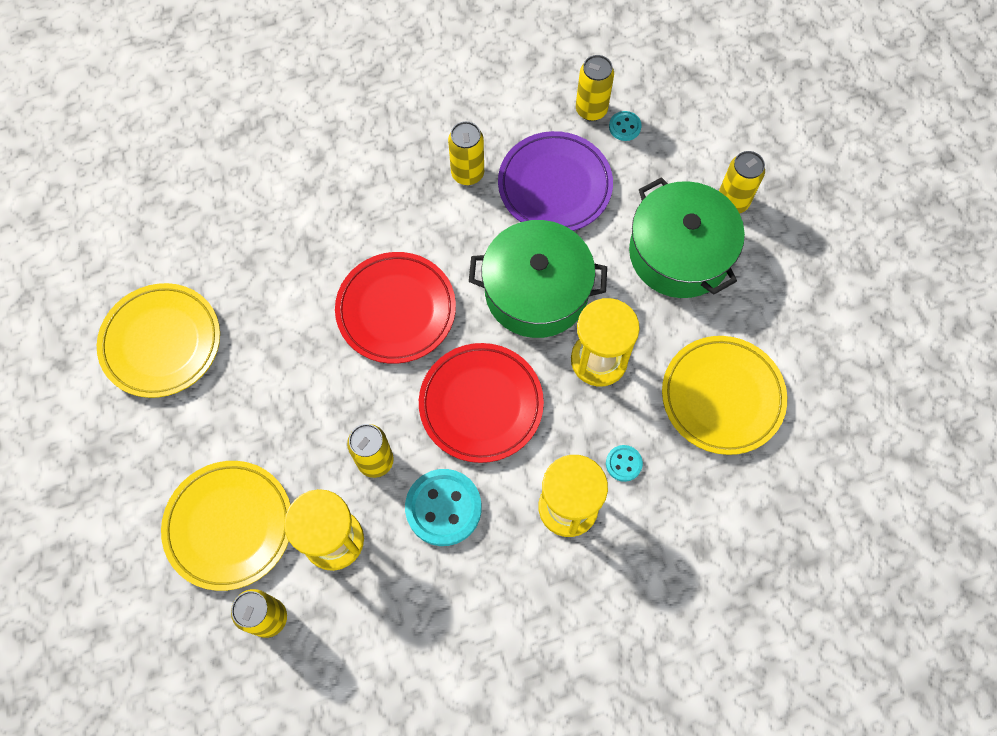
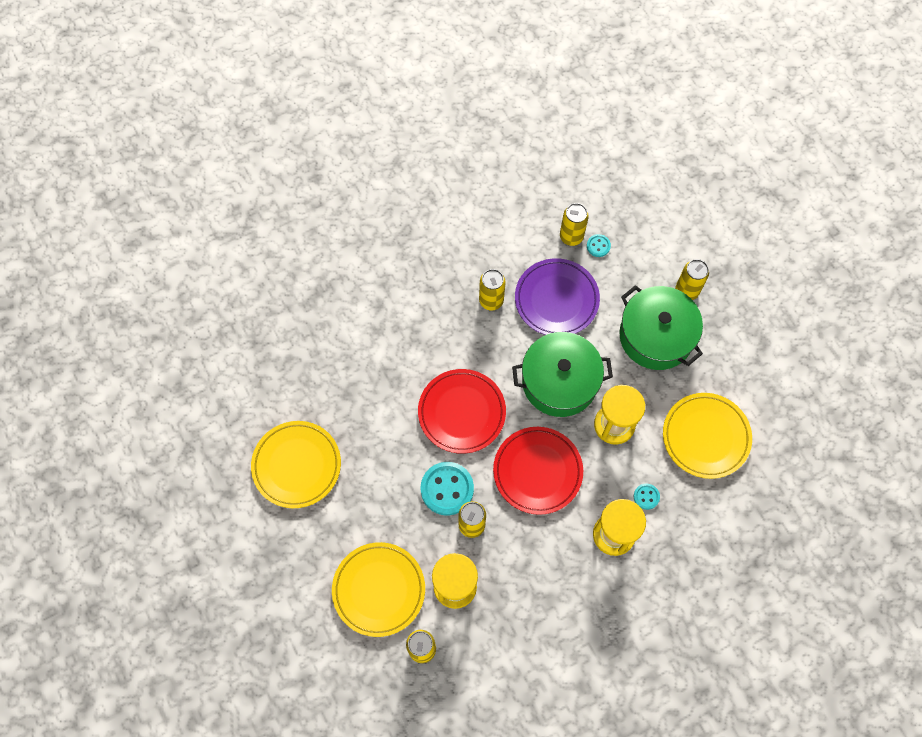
camera: 10 degrees left, 0 degrees up
(443, 508) = (527, 550): turquoise button -> turquoise button (447, 489)

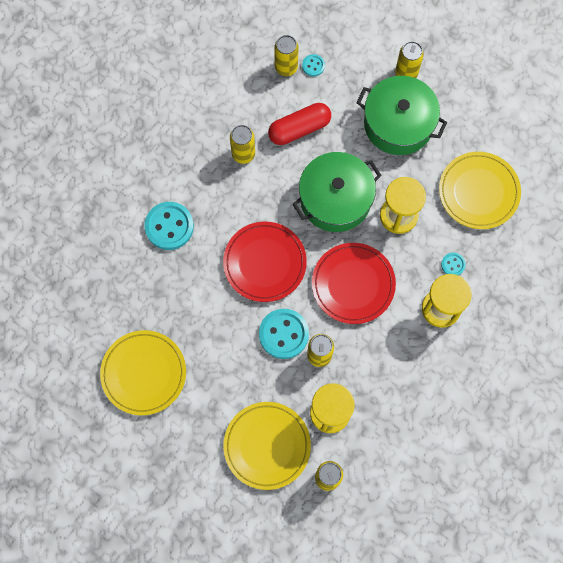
camera: 25 degrees left, 5 degrees up
(388, 338) = (169, 226): none -> turquoise button
(556, 299) = (299, 128): purple plate -> red capsule

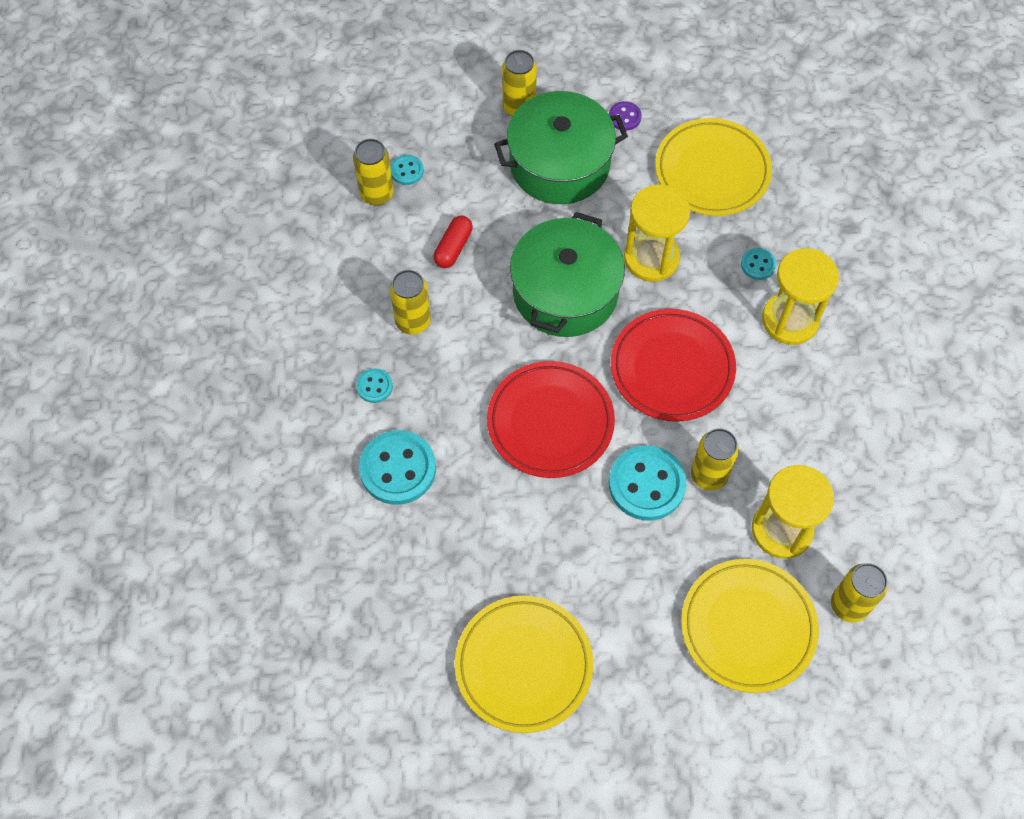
camera: 40 degrees left, 10 degrees down
(194, 174) = (374, 386): none -> turquoise button
(299, 128) = (453, 247): red capsule -> red capsule, size x0.61
(459, 123) = (624, 117): none -> purple button

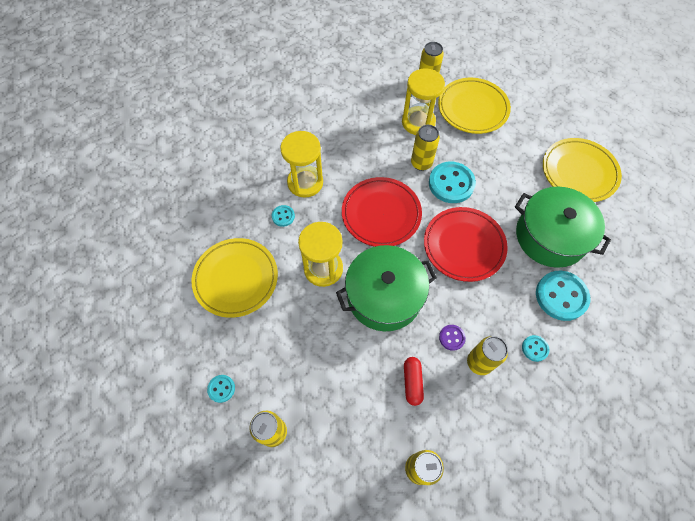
camera: 130 degrees left, 0 degrees up
(407, 171) = (384, 464): turquoise button -> turquoise button (221, 388)
(453, 247) = (412, 382): red capsule -> red capsule turned 75 degrees counterclockwise
(559, 163) = (298, 368): green pot -> green pot (550, 236)
(624, 117) = (230, 357): purple button -> purple button (452, 338)

